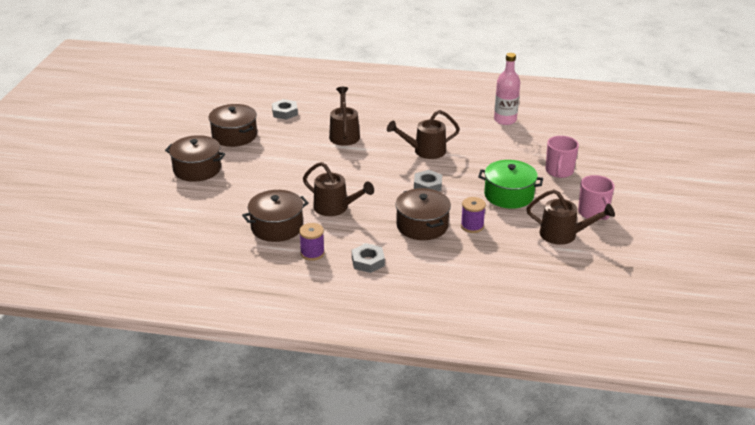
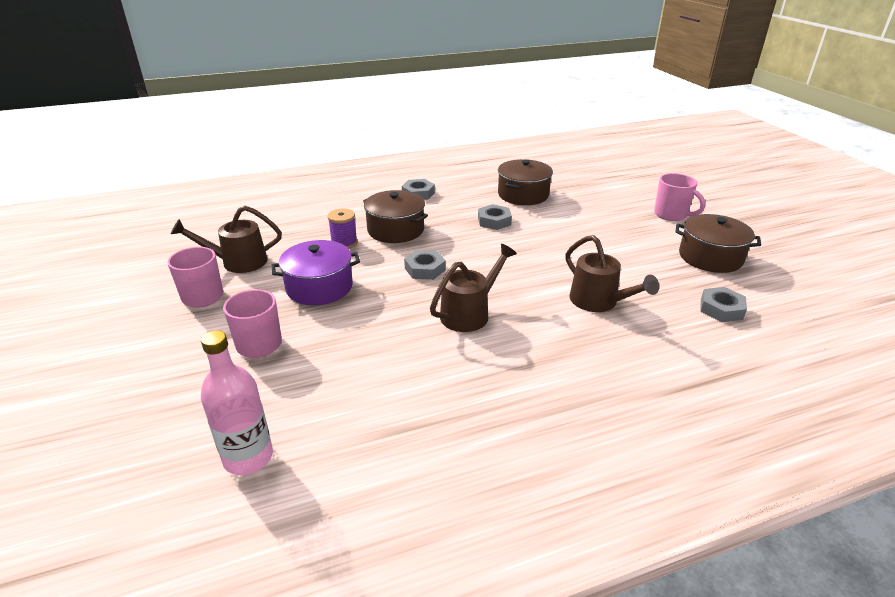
camera: 150 degrees right, 0 degrees up
(197, 169) = (671, 215): brown pot -> pink mug
(312, 253) = (469, 187): purple spool -> none
(336, 208) = (494, 221): brown watering can -> grey nut
(505, 120) = (391, 425): pink bottle -> pink bottle (248, 457)
(508, 195) = (319, 287): green pot -> purple pot

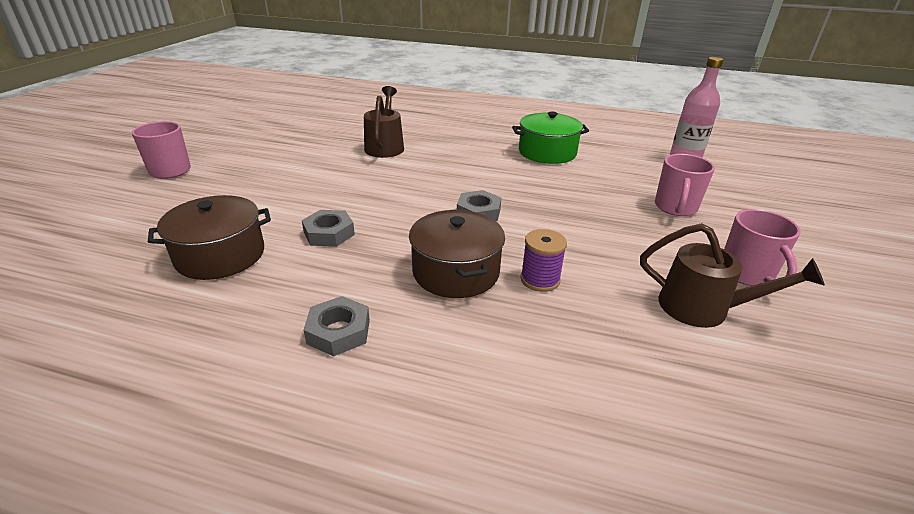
camera: 145 degrees left, 0 degrees up
(319, 287) = (601, 235): purple pot -> none
(436, 375) = (547, 152): none -> green pot
(470, 313) = (483, 170): brown watering can -> none
(710, 257) = (249, 139): brown pot -> none
(721, 309) = (325, 121): grey nut -> none

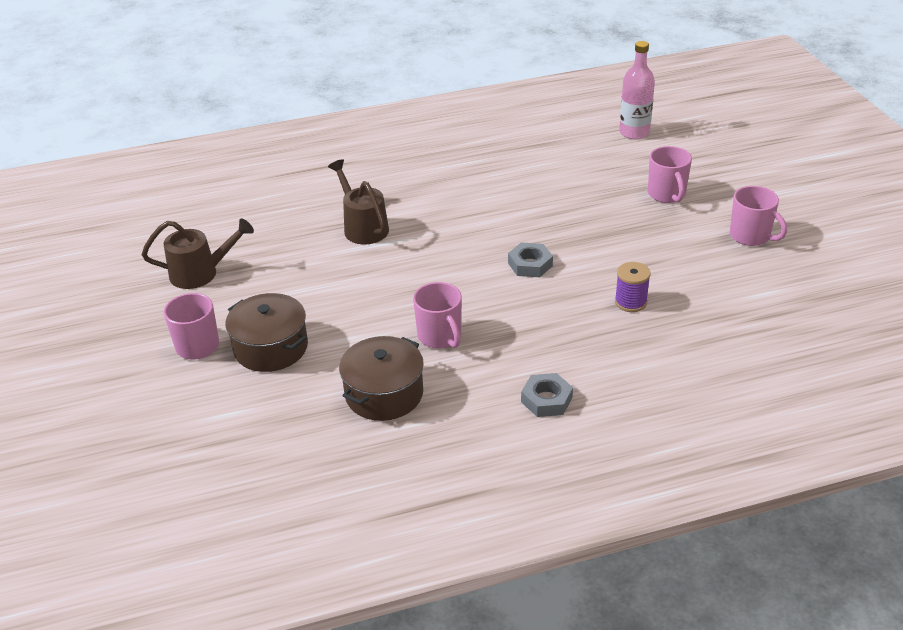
camera: 30 degrees left, 5 degrees up
(329, 233) = (440, 337): grey nut -> pink mug
(456, 272) = (570, 323): brown pot -> brown pot (271, 347)
(547, 152) = (517, 173): green pot -> none
(704, 309) = (743, 276): brown watering can -> brown watering can (201, 273)

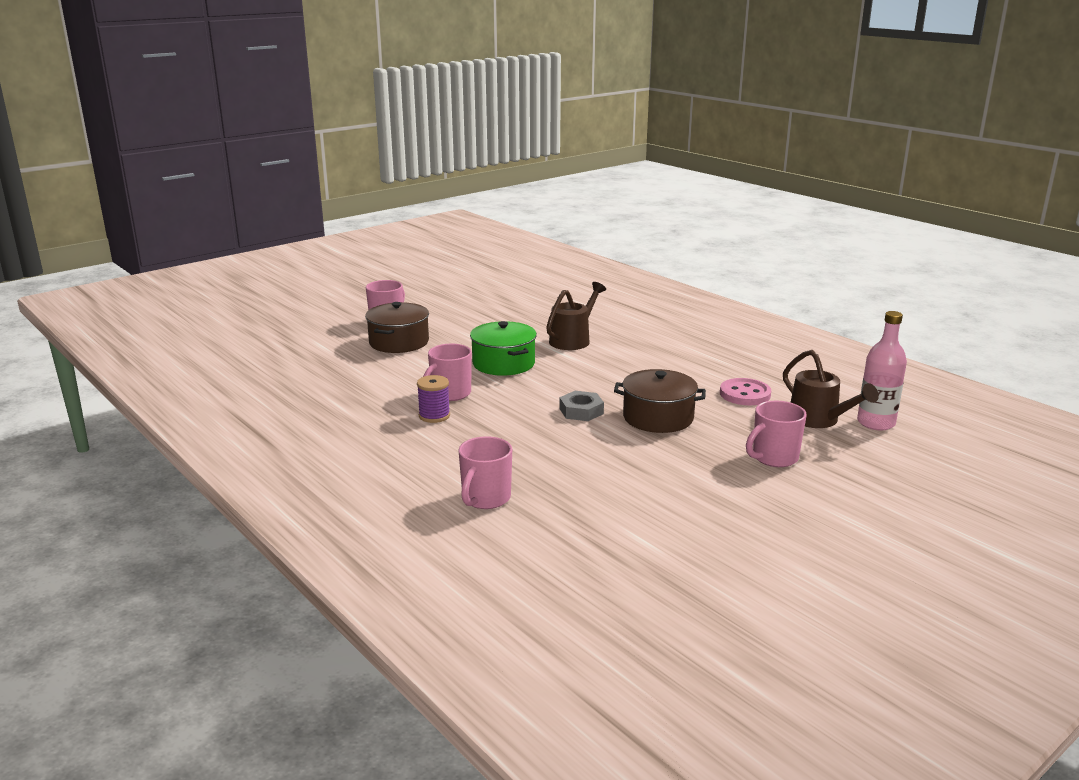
camera: 65 degrees right, 15 degrees down
(201, 273) = (468, 305): brown watering can -> brown watering can (819, 420)
(384, 394) = (367, 388): brown pot -> brown pot (658, 417)
(389, 285) = (503, 363): none -> green pot
(546, 400) = (393, 450): grey nut -> none
(549, 171) = (745, 394): none -> pink button
(630, 302) = (562, 466): purple spool -> purple spool (434, 416)
(751, 236) = (746, 518): pink mug -> pink mug (485, 499)

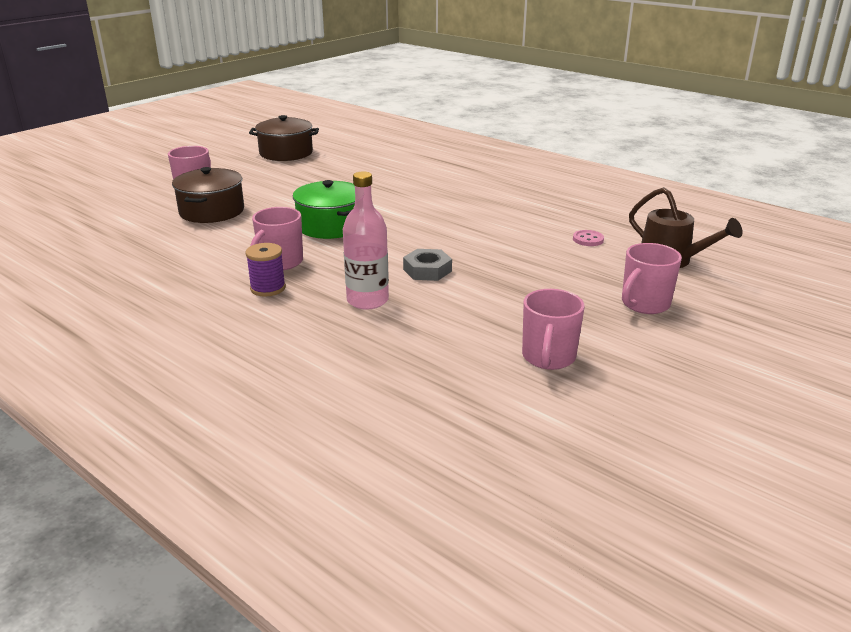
camera: 10 degrees left, 5 degrees up
(485, 499) = (349, 381): pink mug -> pink mug (548, 358)
(573, 339) = (396, 196): brown watering can -> none
(658, 417) = (510, 271): brown pot -> brown pot (286, 153)
(745, 394) = (588, 239): pink button -> pink button, size x0.59
(876, 423) = (727, 259): pink bottle -> pink bottle (367, 300)

